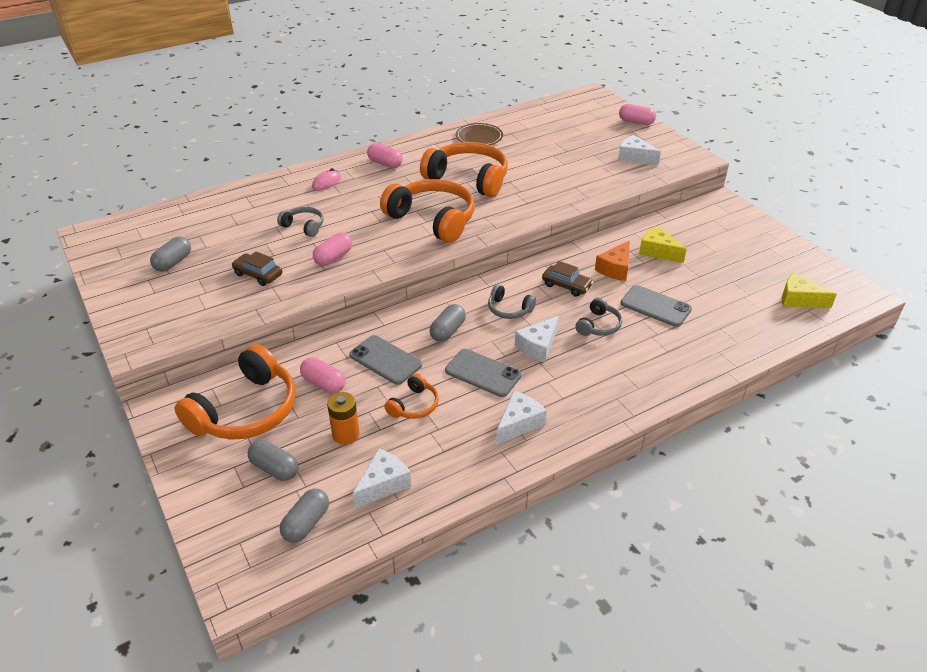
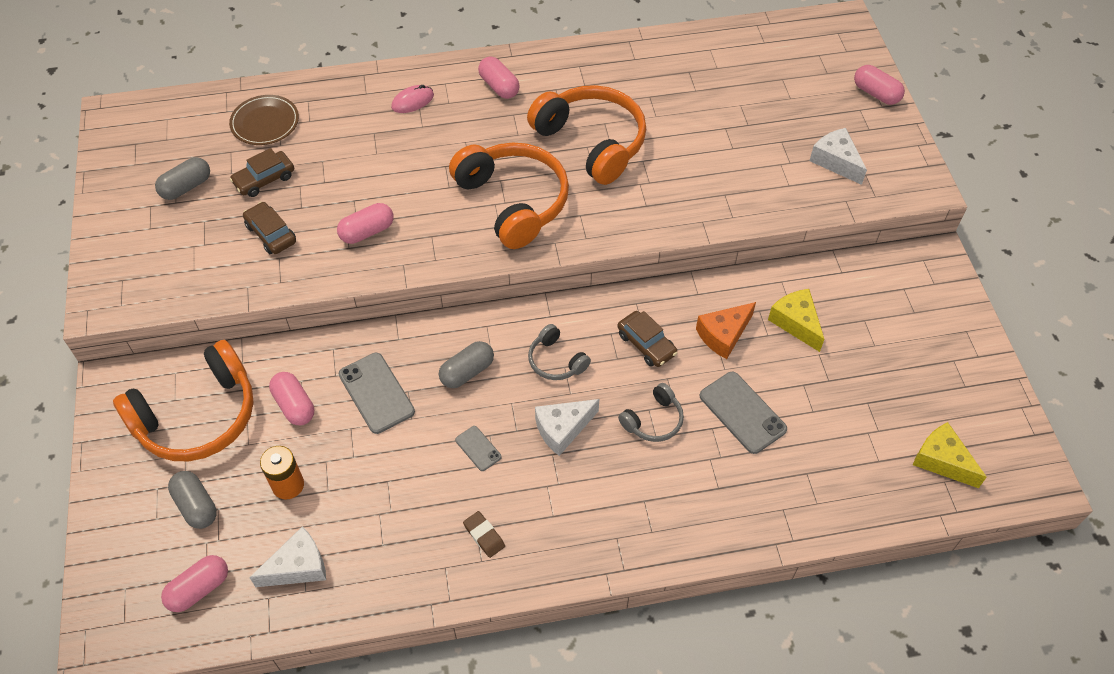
camera: 20 degrees right, 15 degrees up
(235, 245) = (264, 179): none -> brown car
(304, 226) = (354, 170): grey headphones -> none
(306, 523) = (199, 589): grey capsule -> pink capsule
(414, 405) = (379, 469): orange headphones -> none
(479, 137) = (643, 68): brown plate -> brown plate (265, 122)
(483, 373) = (478, 448): grey phone -> grey phone, size x0.54
(519, 423) = (484, 535): white cheese -> brown eraser

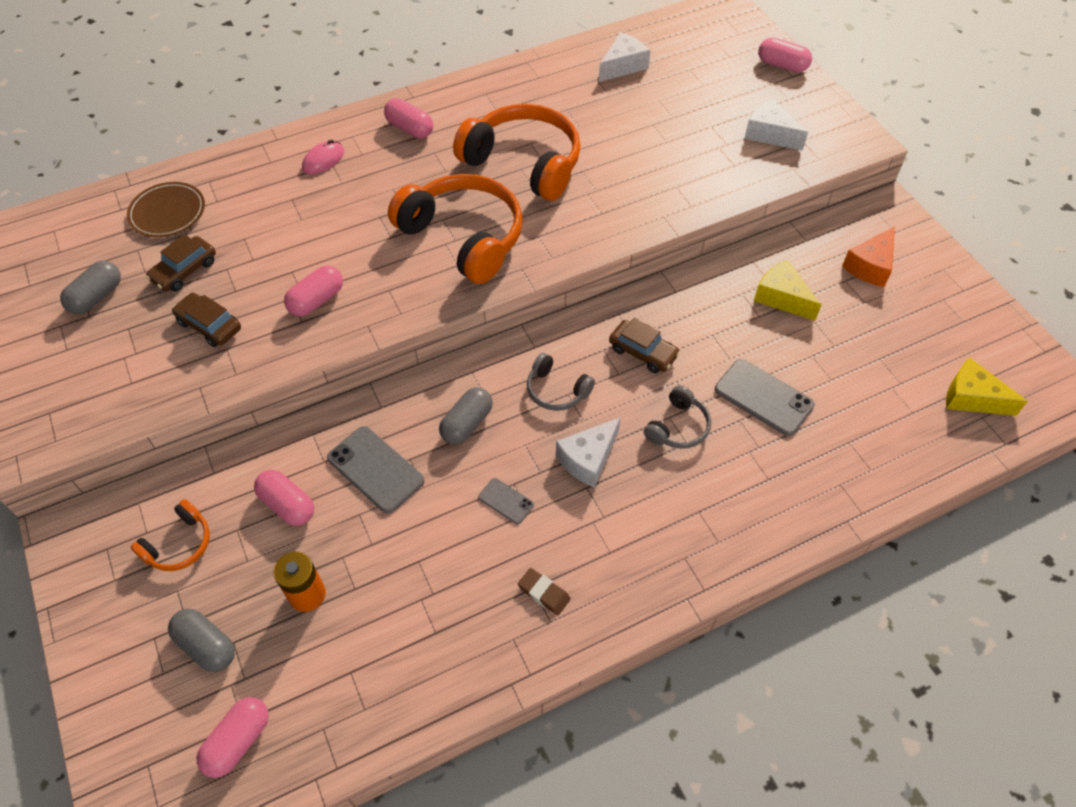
camera: 15 degrees left, 0 degrees up
(198, 416) = (179, 544): orange headphones -> orange headphones, size x0.48
(298, 567) = (347, 683): white cheese -> white cheese (623, 66)
(723, 335) = (716, 325): orange cheese -> orange cheese (870, 266)

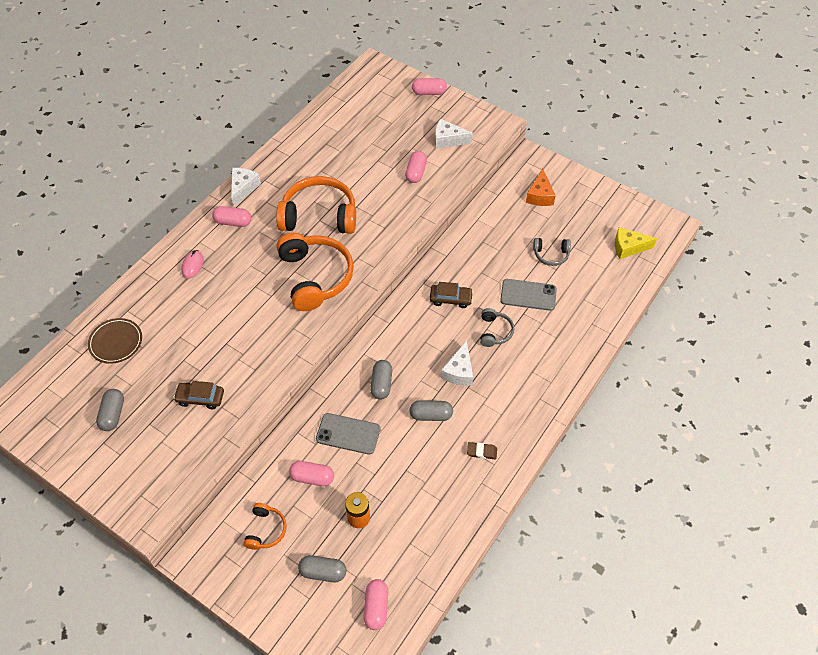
camera: 30 degrees left, 0 degrees up
(185, 271) = (157, 373): brown car -> none
(317, 300) = (255, 353): pink capsule -> pink capsule (416, 173)
(463, 237) = (315, 277): orange headphones -> orange headphones turned 60 degrees clockwise
(506, 501) = (431, 415): grey phone -> grey capsule
(557, 390) = (418, 342): grey headphones -> grey headphones (551, 255)
(623, 66) = (336, 128): white cheese -> white cheese (243, 188)
(782, 298) = (505, 234): yellow cheese -> none

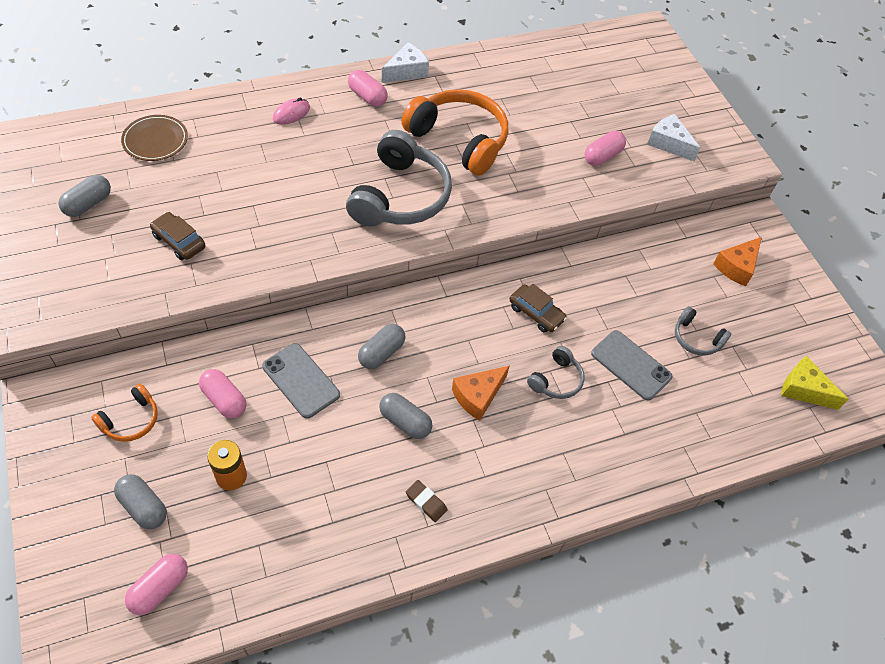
camera: 30 degrees right, 0 degrees up
(315, 277) = (400, 196): orange headphones -> grey headphones
(429, 92) = (688, 86): pink capsule -> none
(459, 371) = (478, 396): white cheese -> orange cheese

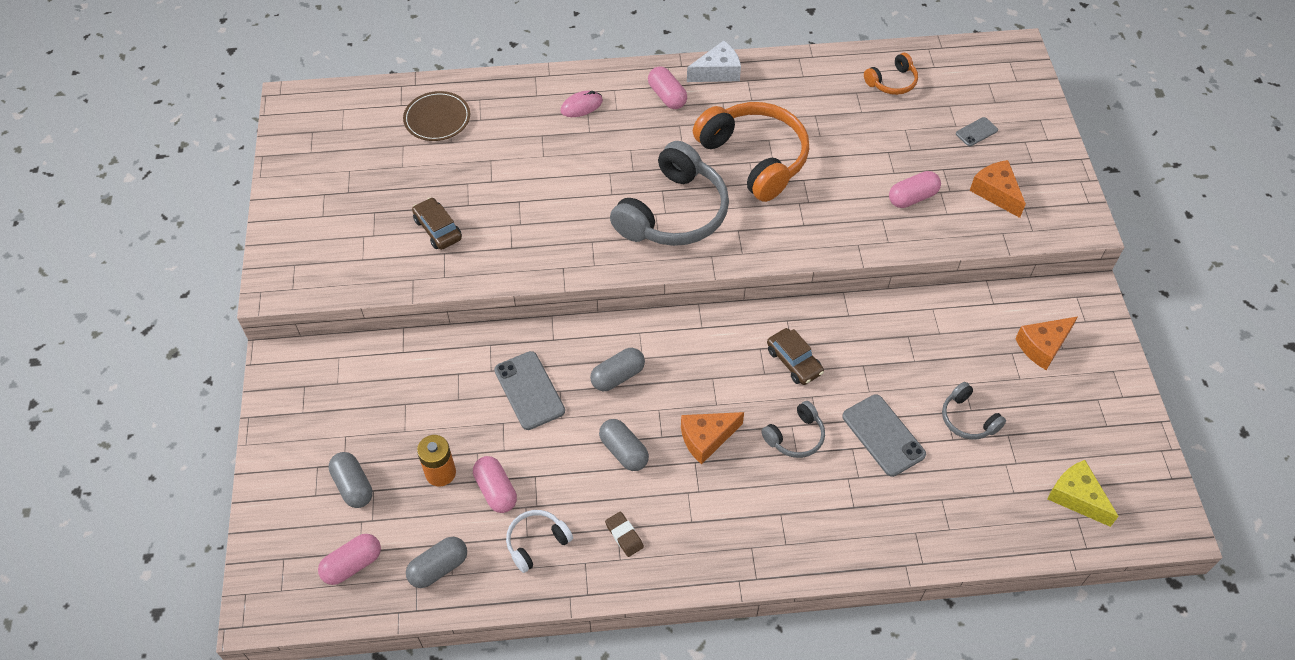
camera: 20 degrees right, 0 degrees up
(88, 204) = (359, 178): grey capsule -> grey capsule (438, 568)
(131, 420) = (358, 401): orange headphones -> orange headphones (892, 82)
(224, 400) = (450, 397): pink capsule -> pink capsule (496, 490)
(343, 526) = (536, 542): none -> white headphones
(637, 96) = (976, 132): none -> grey phone
(668, 143) = (996, 193): white cheese -> orange cheese

